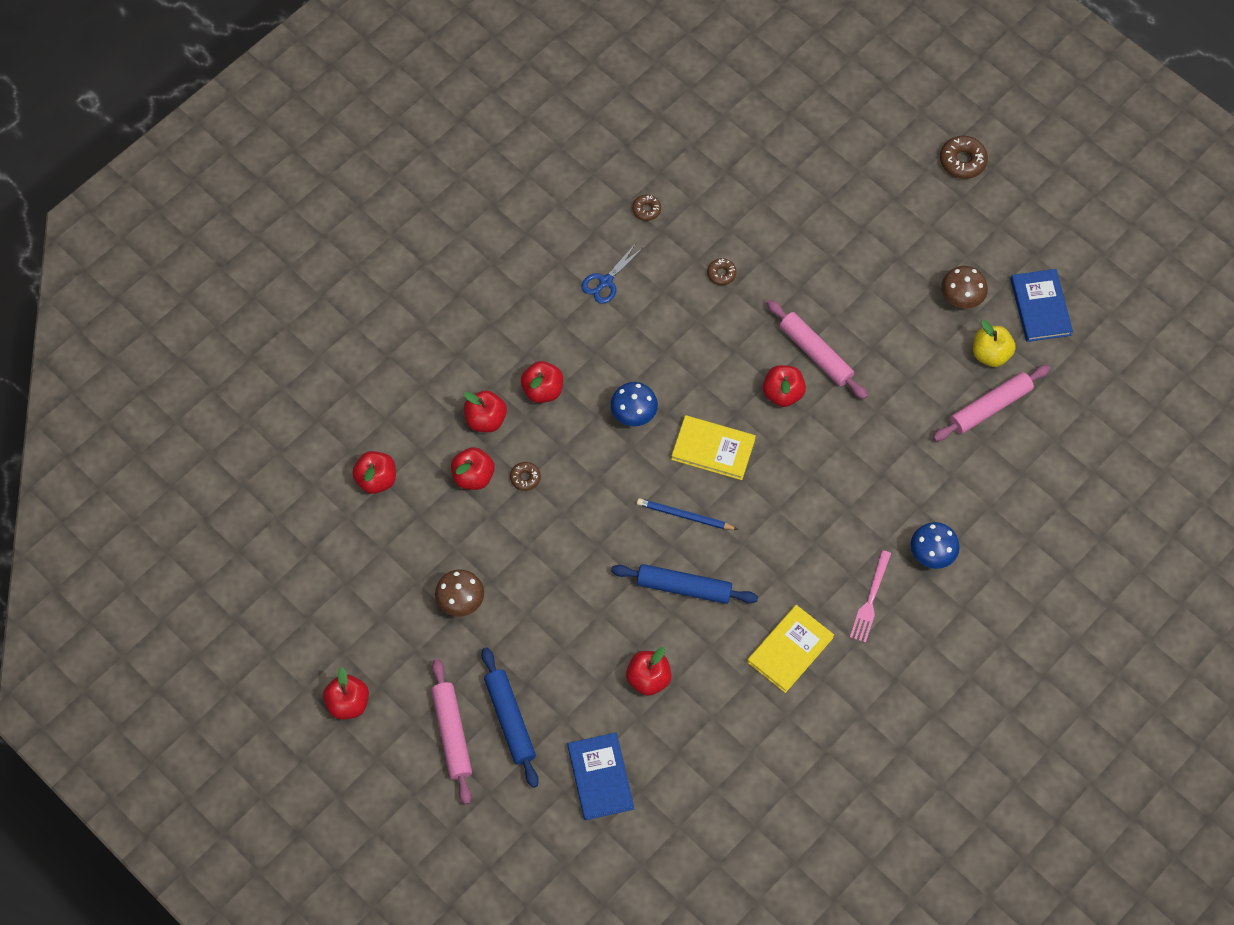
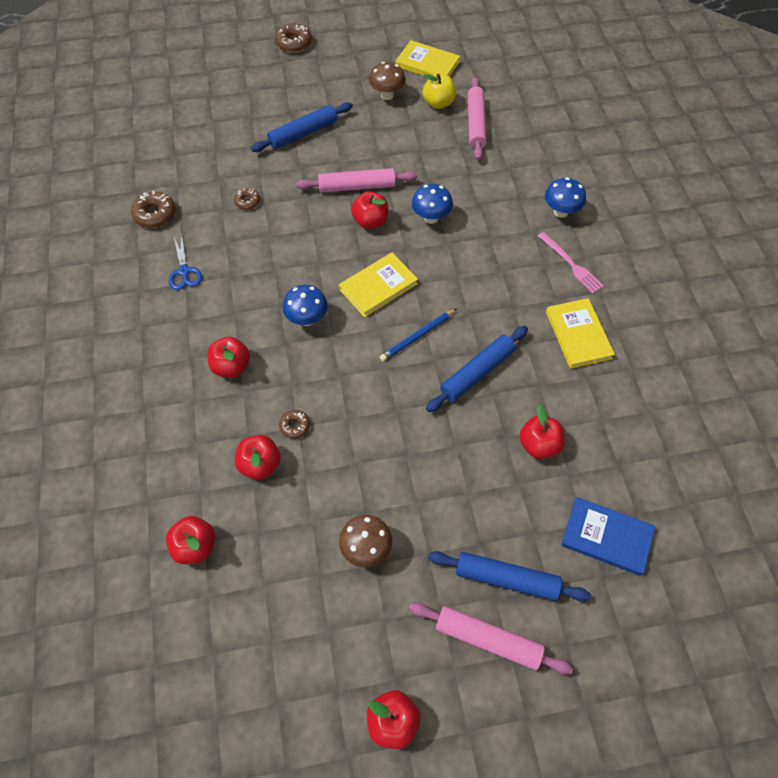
camera: 55 degrees left, 5 degrees down
(486, 419) = (219, 423): red apple -> none
(646, 210) = (155, 214): brown donut -> brown donut, size x1.66
(829, 443) = (431, 218): none -> blue mushroom
(844, 259) = (303, 133): none -> blue rolling pin
(1040, 307) = (427, 64): blue book -> yellow book

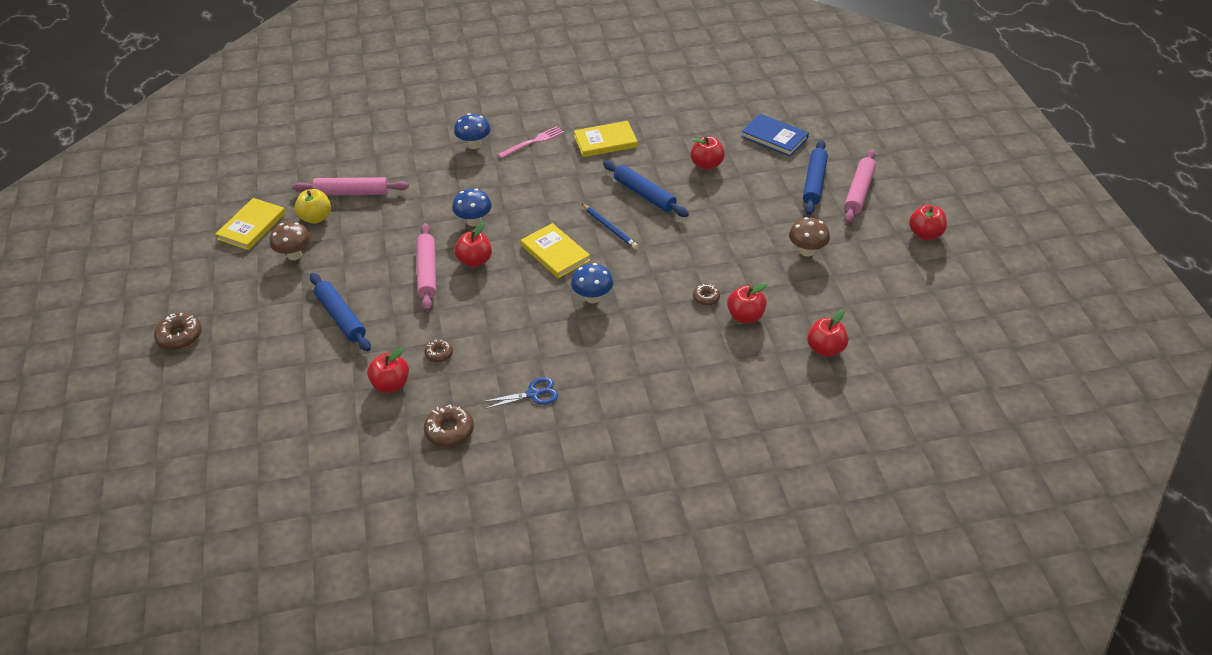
camera: 90 degrees left, 15 degrees down
(231, 366) = (648, 345): red apple -> red apple (391, 384)
(606, 537) = (774, 137): blue book -> blue book turned 75 degrees counterclockwise

